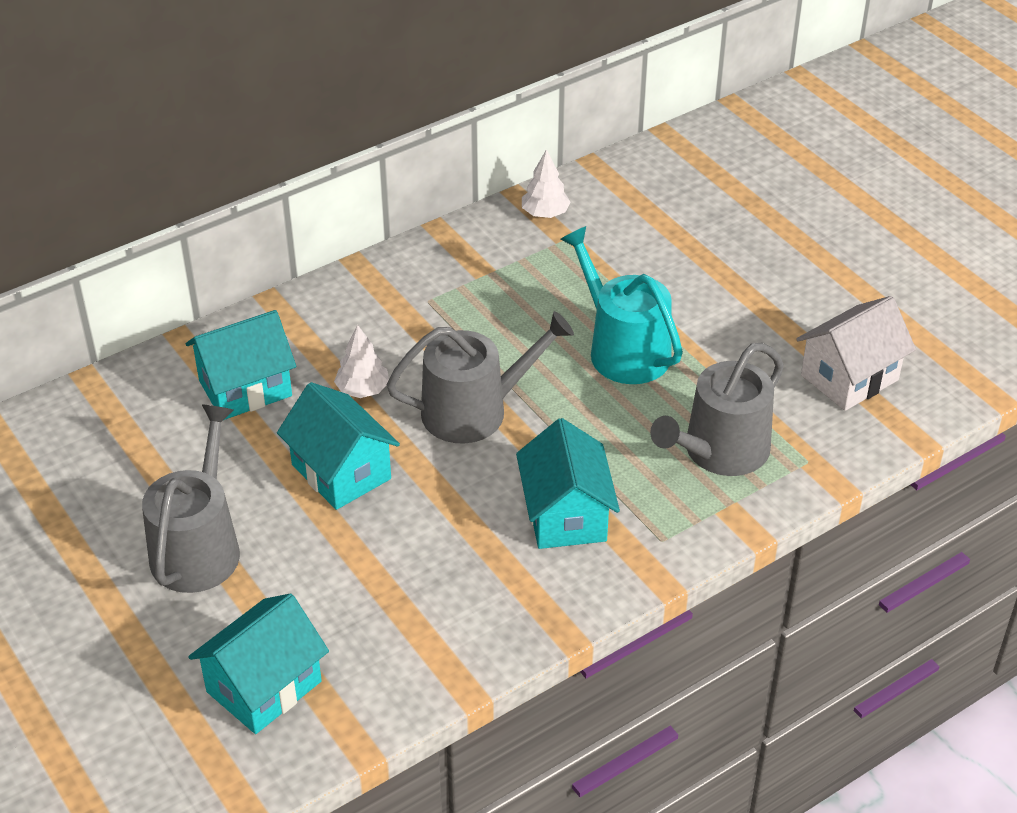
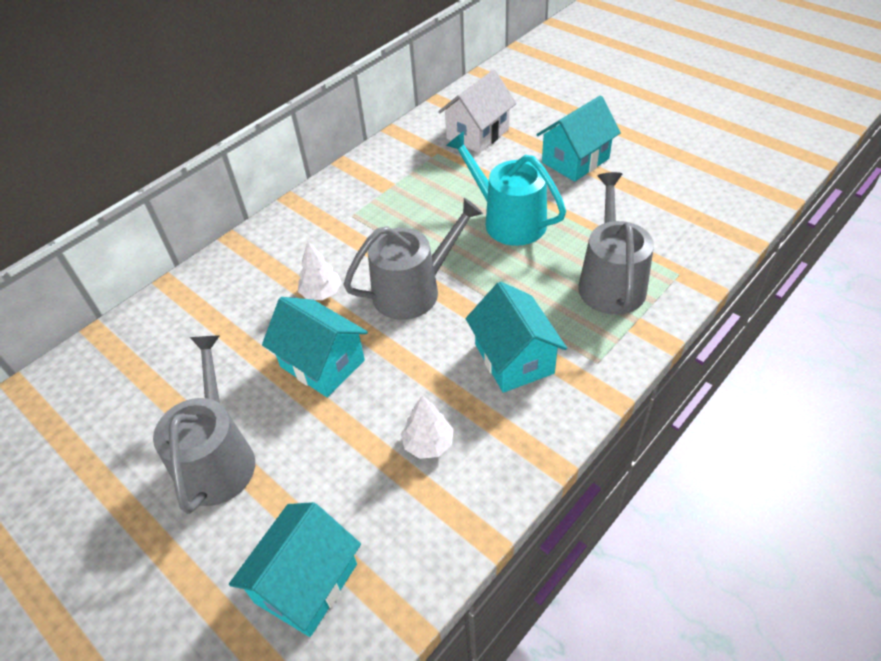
camera: 10 degrees left, 5 degrees up
(245, 388) = (227, 312): turquoise house -> turquoise house (575, 160)
(545, 213) = (417, 138): white tree -> white tree (428, 443)
(719, 452) = (610, 281): grey watering can -> grey watering can turned 150 degrees clockwise
(849, 377) = (678, 206): white house -> white house (477, 134)

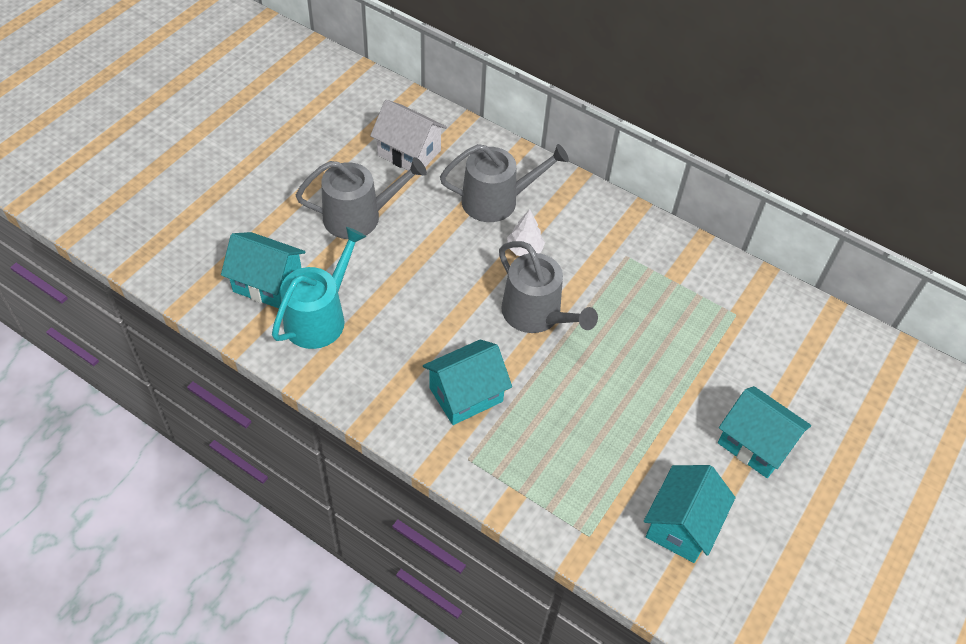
camera: 75 degrees right, 5 degrees up
(322, 363) = (449, 262): turquoise house -> turquoise house (681, 525)
(428, 443) = (378, 340): white tree -> none
(477, 134) = (780, 348): white house -> white house (409, 153)
(508, 220) = (643, 383): turquoise watering can -> turquoise watering can (320, 317)
(610, 281) = (570, 473): grey watering can -> grey watering can (497, 200)

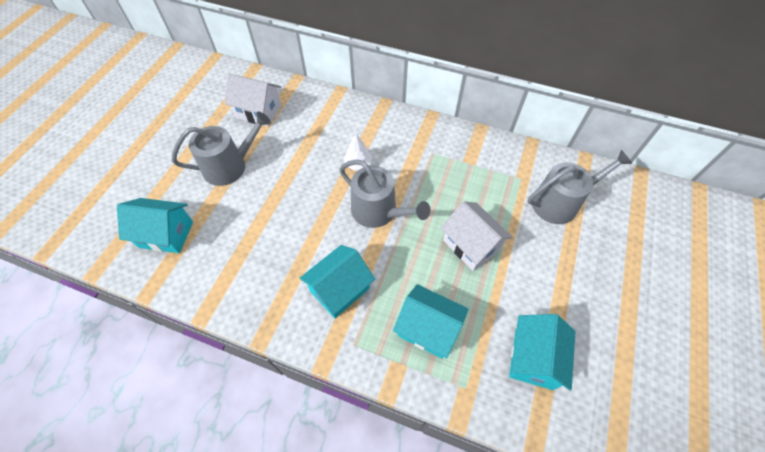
camera: 10 degrees left, 5 degrees up
(320, 317) = (212, 252): turquoise watering can -> none
(497, 200) = (330, 133): grey watering can -> grey watering can (560, 202)
(644, 381) = (471, 245): none -> white house
(755, 444) = (566, 275): turquoise house -> turquoise house (428, 328)

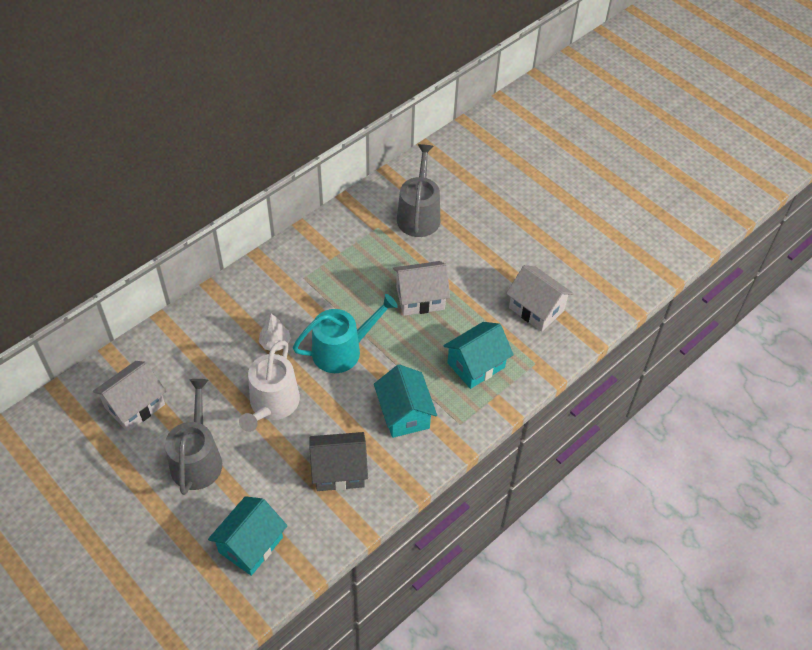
camera: 65 degrees left, 5 degrees down
(258, 265) = (339, 471): none -> grey house
(300, 189) = (272, 404): none -> white watering can
(379, 212) = (342, 350): grey watering can -> turquoise watering can
(533, 358) = (536, 309): turquoise house -> white house

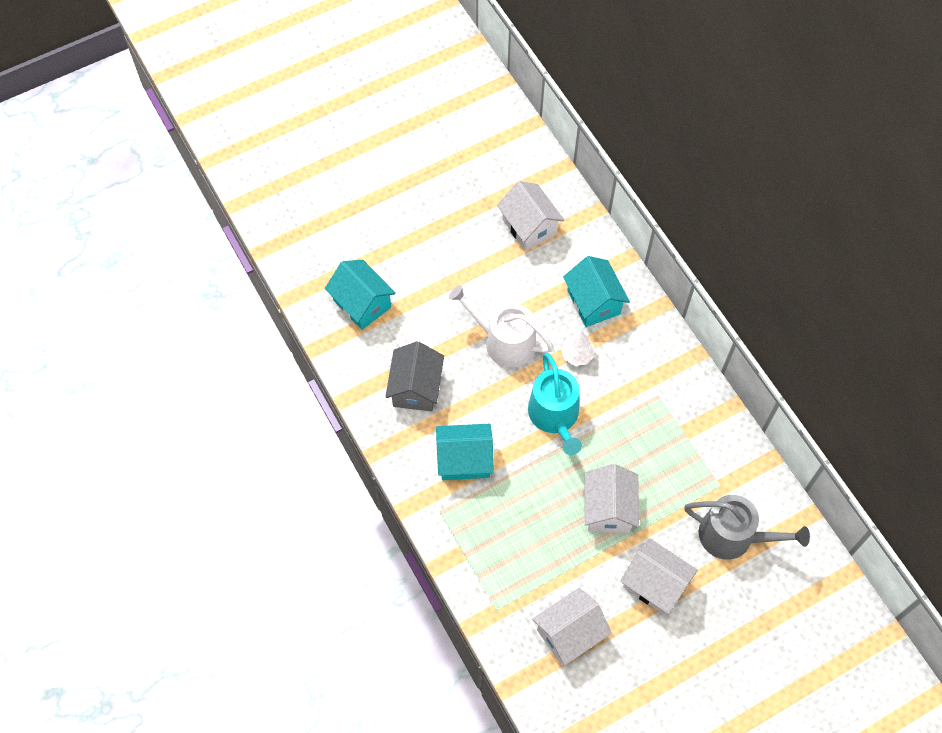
camera: 105 degrees right, 10 degrees up
(197, 459) = (459, 271): grey watering can -> none
(475, 259) = (655, 584): none -> white house
(476, 365) = (507, 545): turquoise house -> turquoise house (593, 302)

